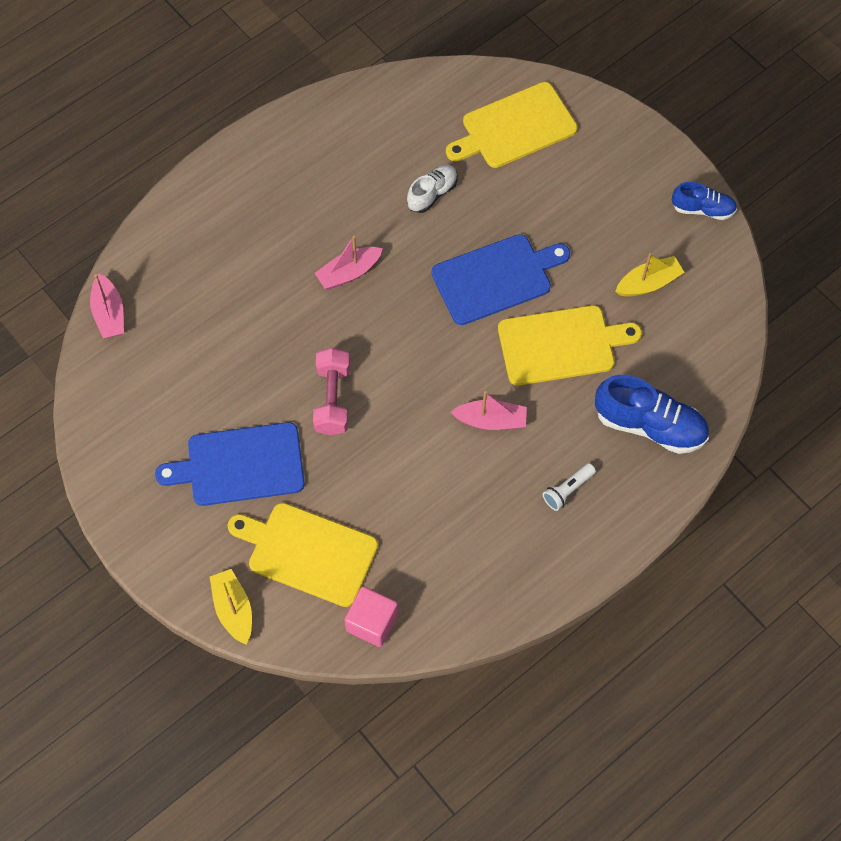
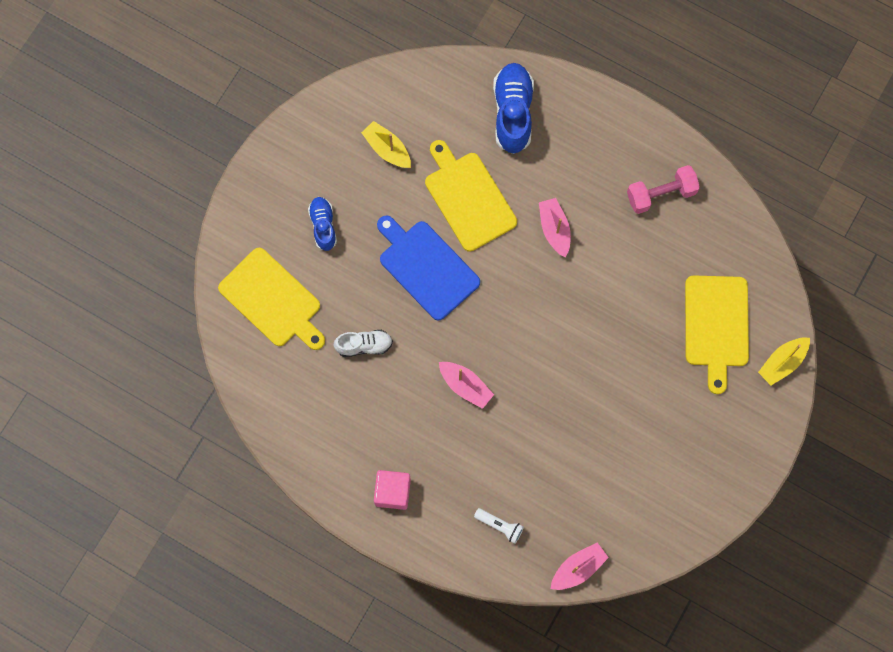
camera: 110 degrees left, 10 degrees up
(240, 465) = (667, 405): blue cutting board -> none
(332, 399) = (583, 355): pink dumbbell -> pink dumbbell (661, 194)
(372, 622) = (750, 259): pink cube -> pink cube (392, 492)
(432, 194) = (364, 345): white shoe -> white shoe turned 150 degrees clockwise
(567, 490) = (589, 156): white flashlight -> white flashlight (500, 526)
(702, 209) = (302, 127): blue shoe -> blue shoe (323, 226)

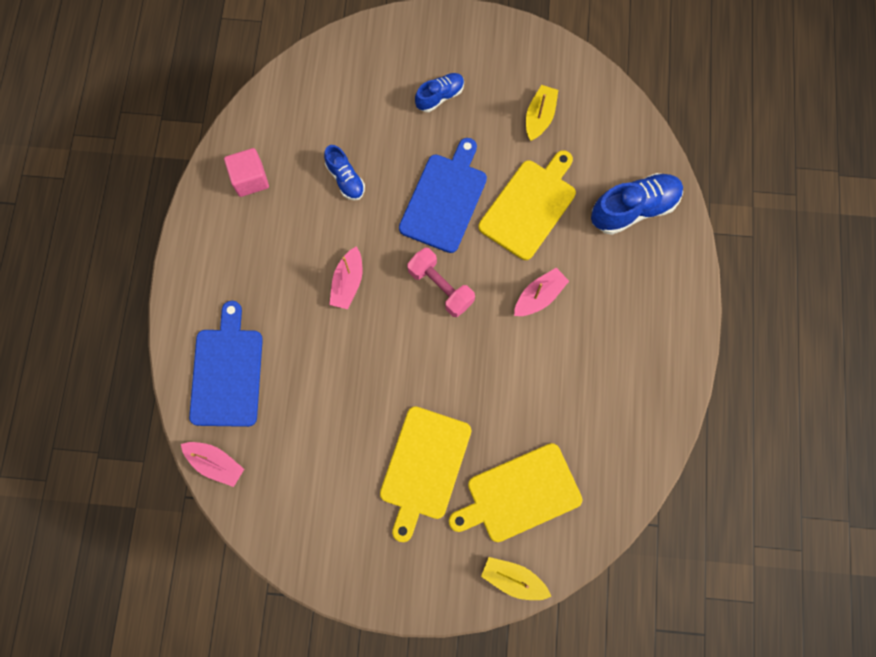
camera: 65 degrees right, 0 degrees up
(272, 300) = (351, 86): yellow cutting board -> yellow cutting board (424, 467)
(364, 345) = (345, 179): white shoe -> blue shoe
(392, 492) = (220, 263): pink cube -> pink cube (250, 179)
(500, 526) = (227, 372): white flashlight -> blue cutting board
(661, 194) = (627, 381): pink dumbbell -> pink dumbbell (440, 287)

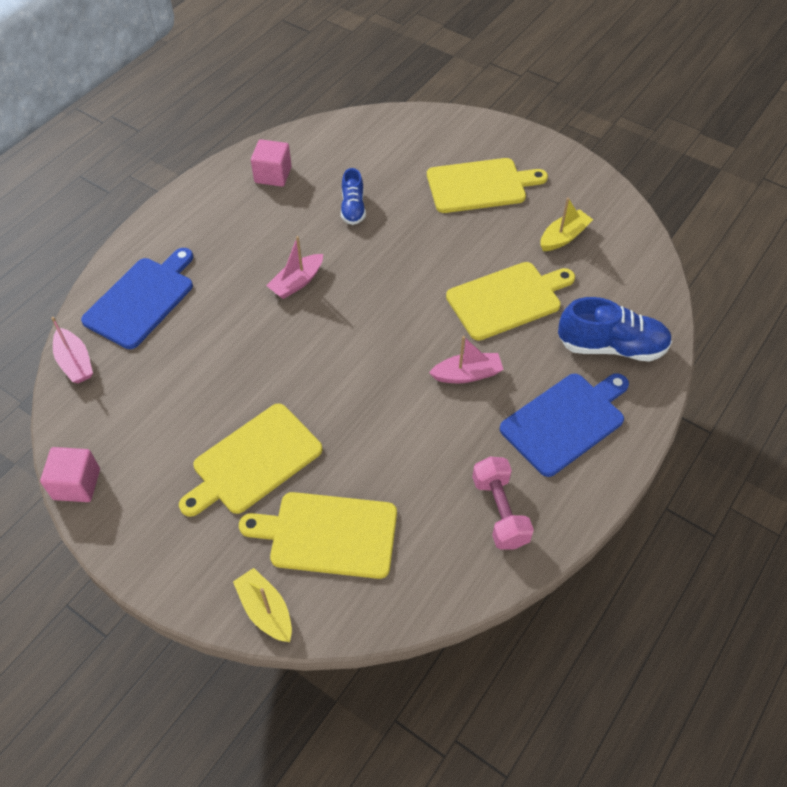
camera: 30 degrees right, 20 degrees down
(300, 566) = (76, 484): none -> pink cube
(440, 96) = (480, 185): blue shoe -> yellow cutting board
(440, 287) = (378, 323): pink dumbbell -> pink dumbbell (500, 511)
(445, 199) = (431, 260): blue cutting board -> blue cutting board (566, 421)

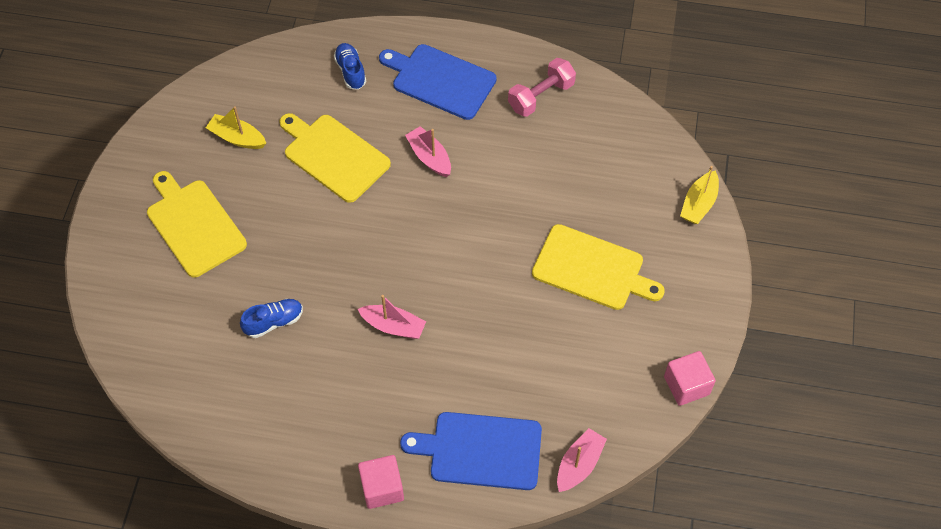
camera: 115 degrees left, 5 degrees up
(273, 175) = (256, 420): pink cube -> pink cube (382, 488)
(328, 534) = (621, 192): yellow cutting board -> none
(611, 347) = (351, 71): blue shoe -> blue shoe, size x0.59

